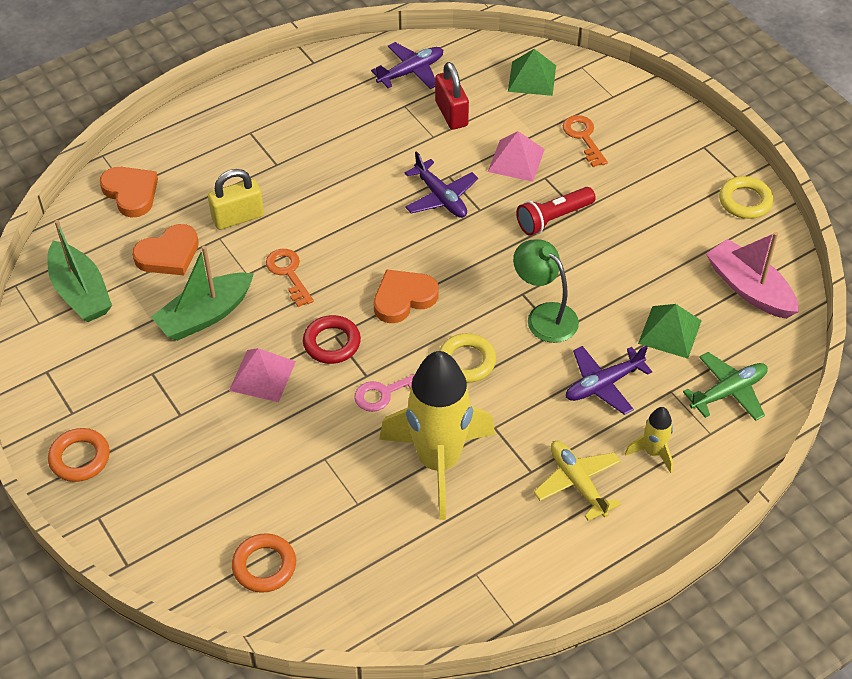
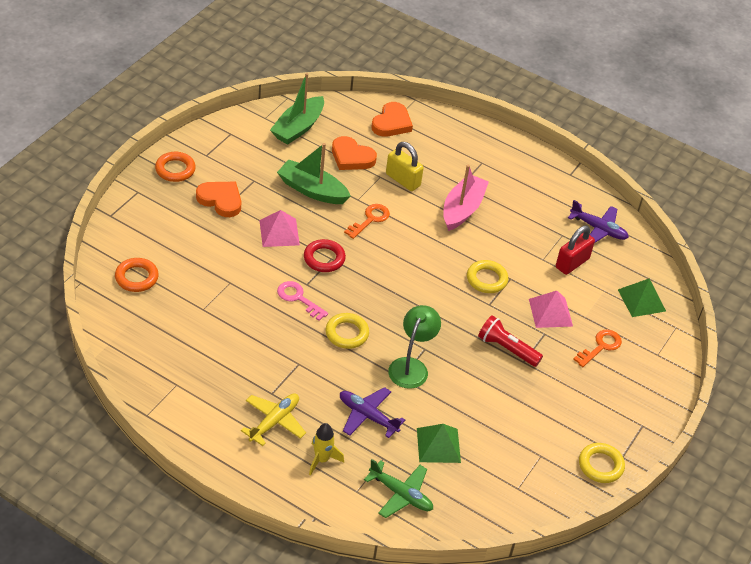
camera: 60 degrees right, 5 degrees down
(403, 298) = (383, 284): orange heart -> orange heart (220, 200)
(439, 462) = (255, 341): yellow rocket -> none
(441, 197) = (486, 279): purple plane -> yellow ring
(749, 289) = (510, 487): pink boat -> pink boat (462, 209)

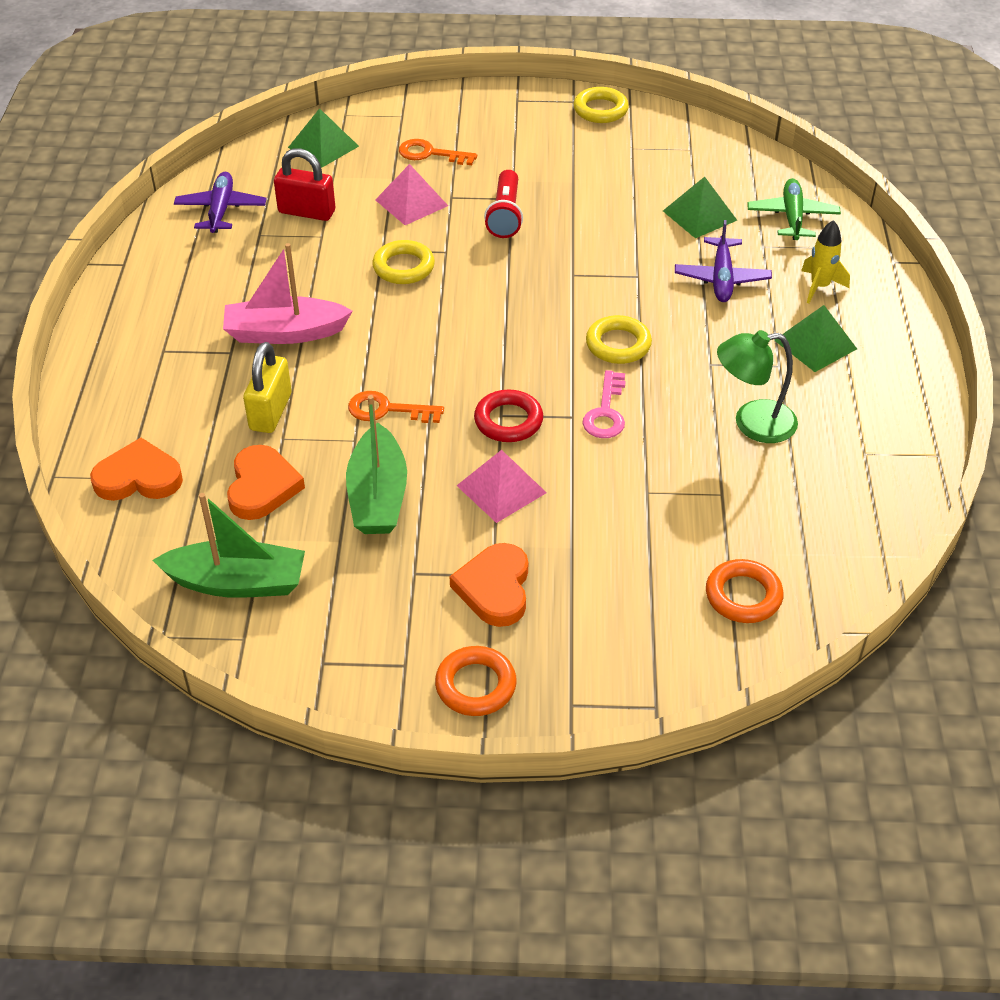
camera: 115 degrees left, 0 degrees up
(274, 421) = (815, 344): yellow plane -> green pyramid
(411, 366) = (612, 274): green lamp -> green lamp (752, 423)

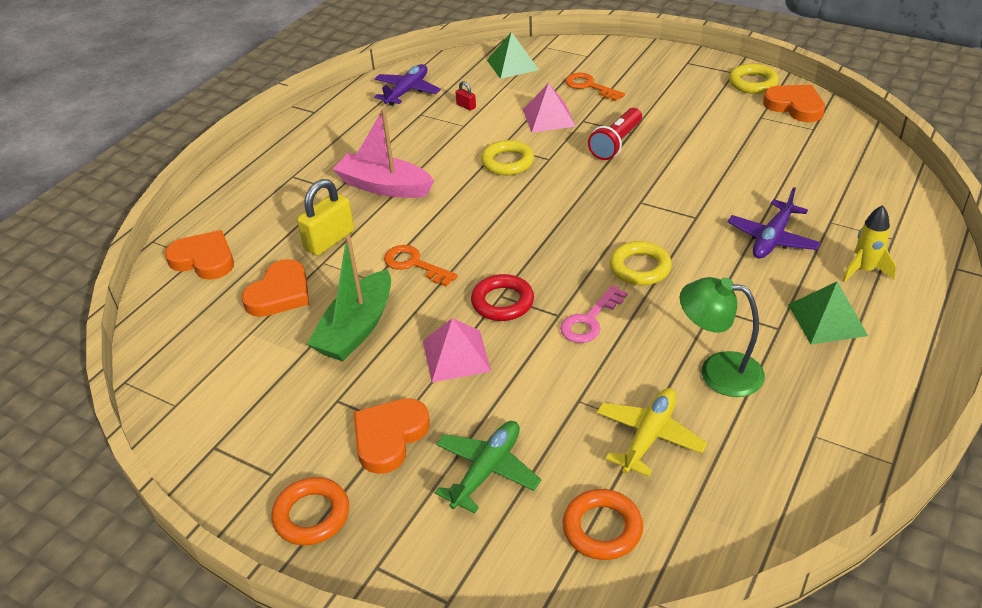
camera: 30 degrees right, 5 degrees down
(237, 582) = (205, 360): green boat -> none
(307, 212) = (466, 106): red padlock -> red padlock, size x0.46
(658, 127) = (795, 106): none -> orange heart
(699, 215) = (786, 182): green pyramid -> none
(731, 502) = (649, 436): none -> yellow plane
(792, 217) = (875, 204): green plane -> green plane (487, 470)

